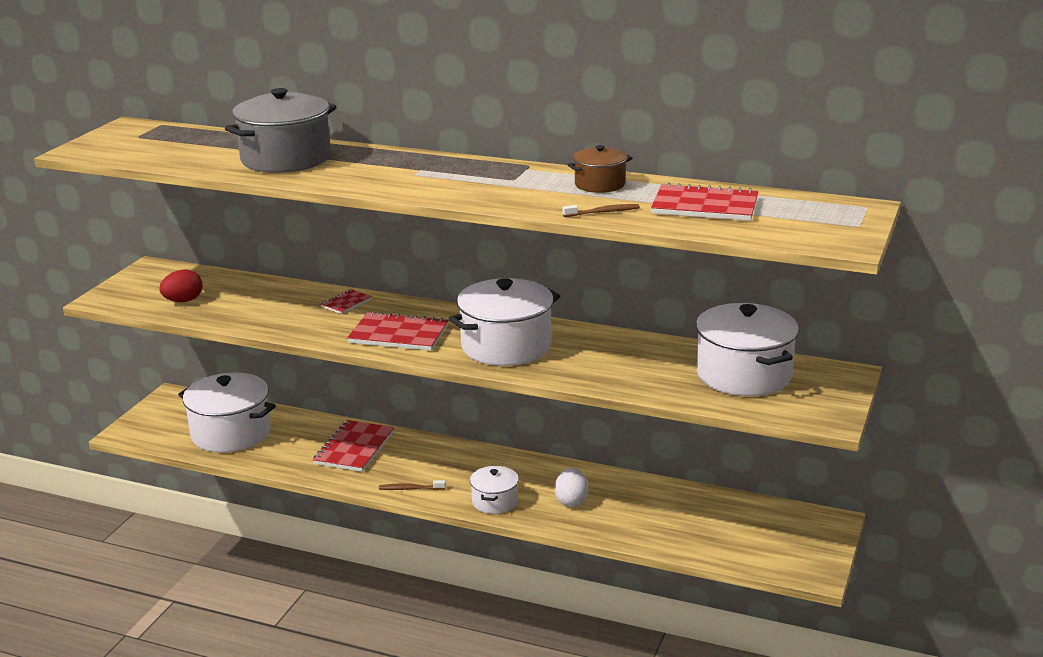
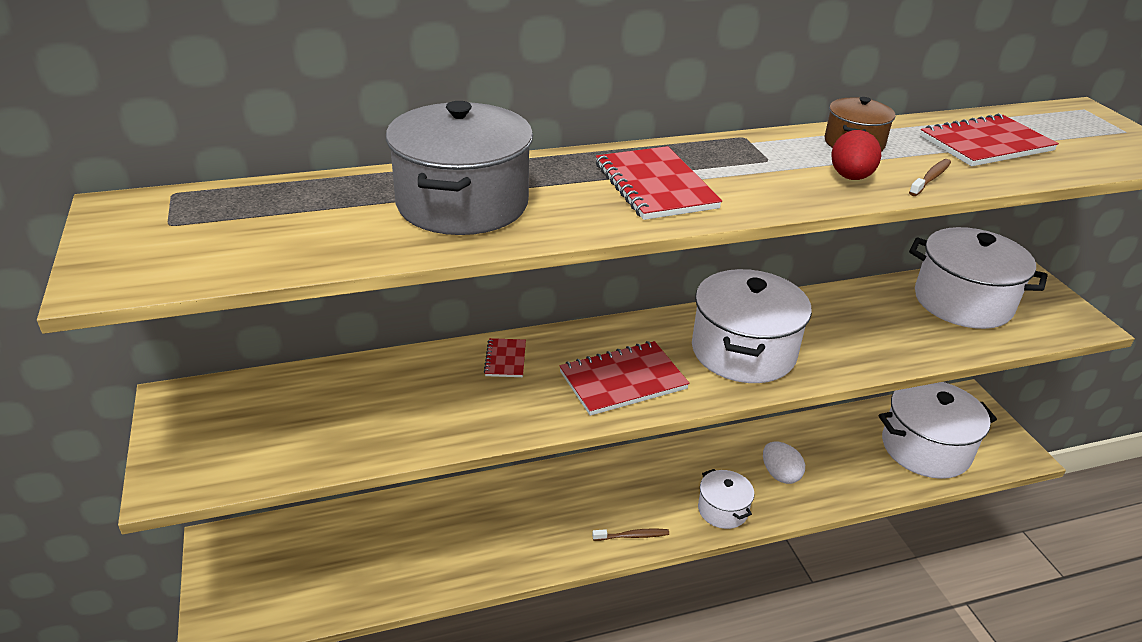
camera: 40 degrees left, 10 degrees up
(183, 301) = (297, 437): red egg -> red egg (850, 177)
(231, 433) = (357, 561): white pot -> white pot (925, 448)
(354, 448) = (518, 513): red notebook -> red notebook (655, 186)
(410, 489) = (632, 536): brown toothbrush -> brown toothbrush turned 150 degrees counterclockwise

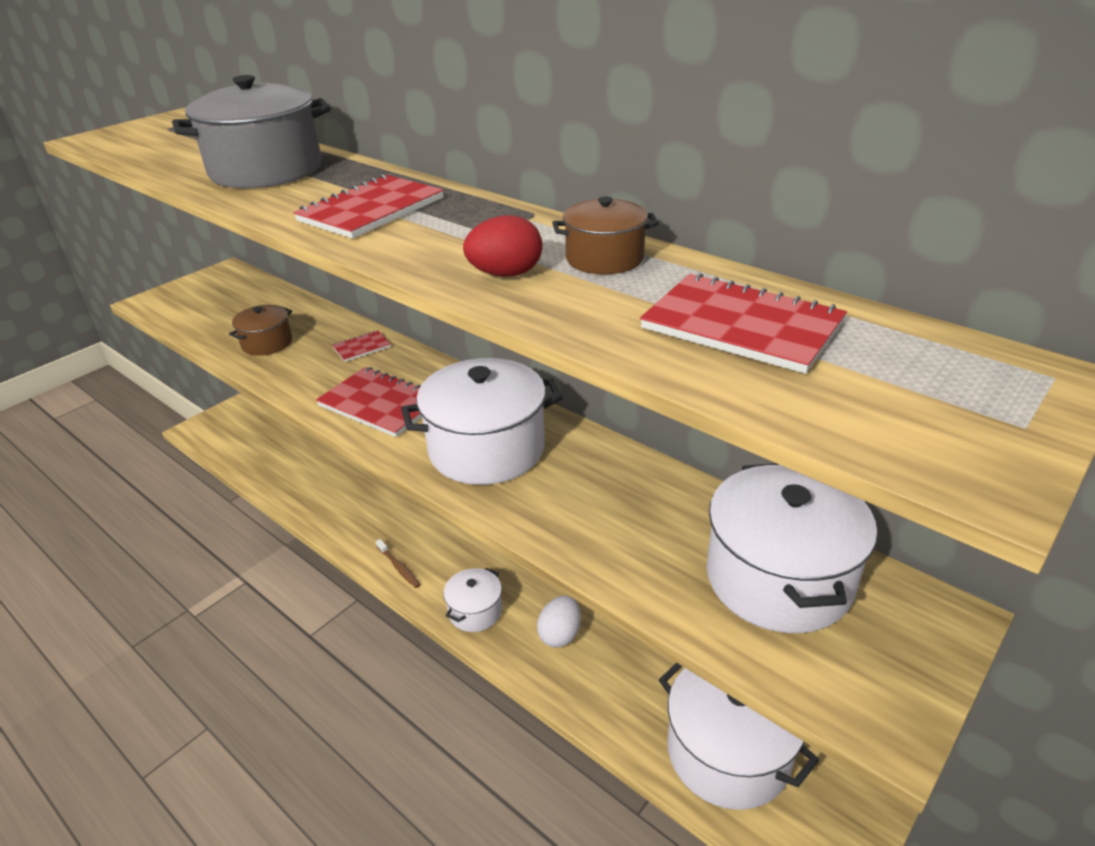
camera: 60 degrees right, 0 degrees up
(419, 415) = (267, 343): none -> brown pot
(930, 178) = (567, 312): brown toothbrush -> none

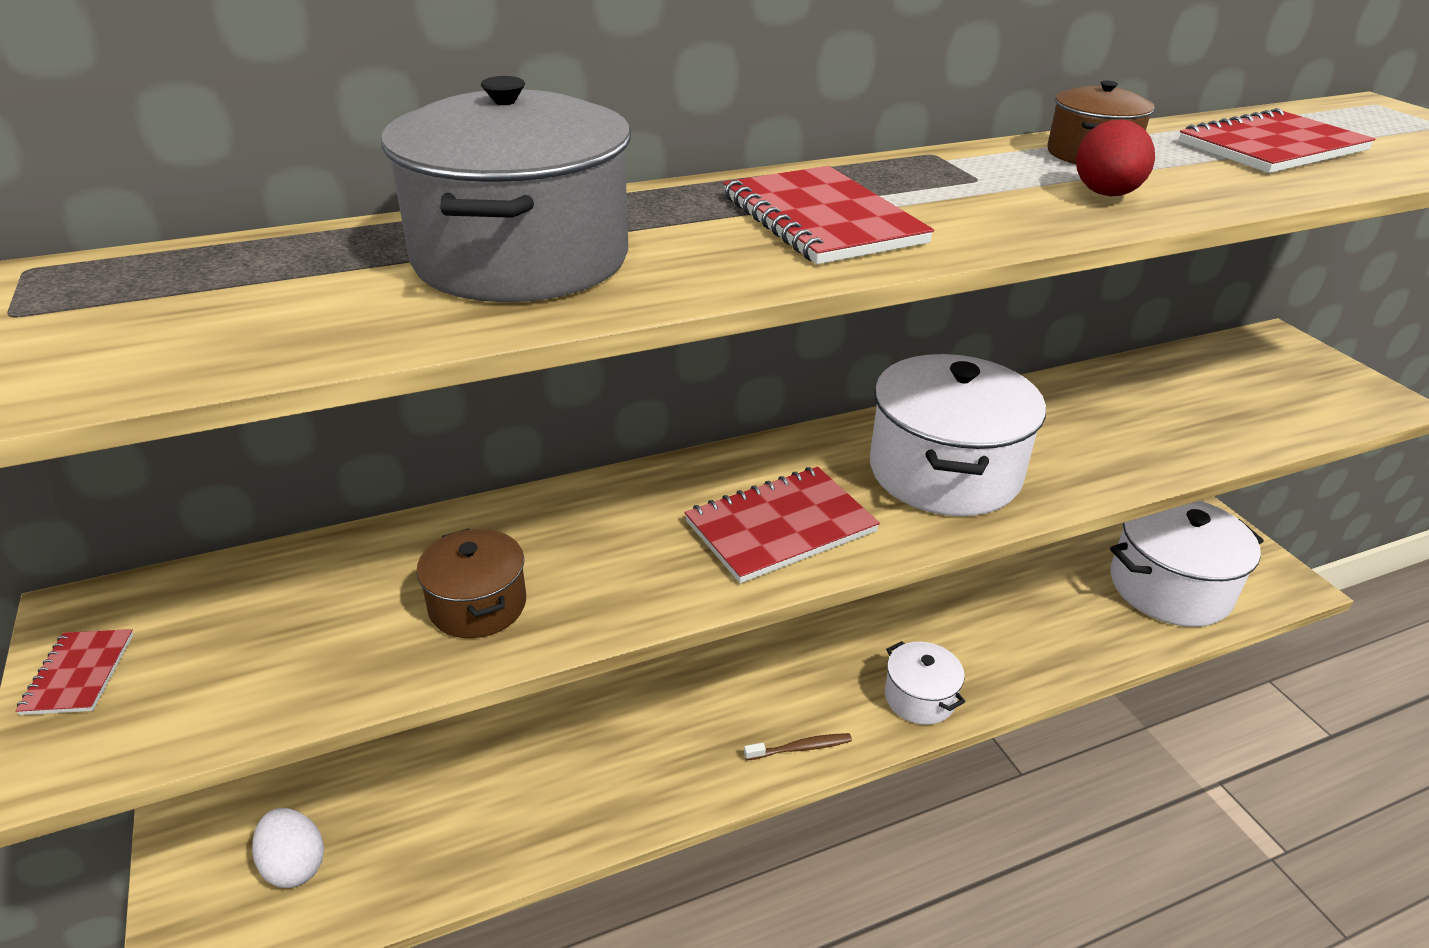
camera: 65 degrees left, 0 degrees up
(362, 347) = (602, 509): red notebook -> red notebook (79, 673)
(560, 634) = (987, 640): white egg -> white egg (294, 865)
(778, 578) = (1221, 384): white pot -> none

